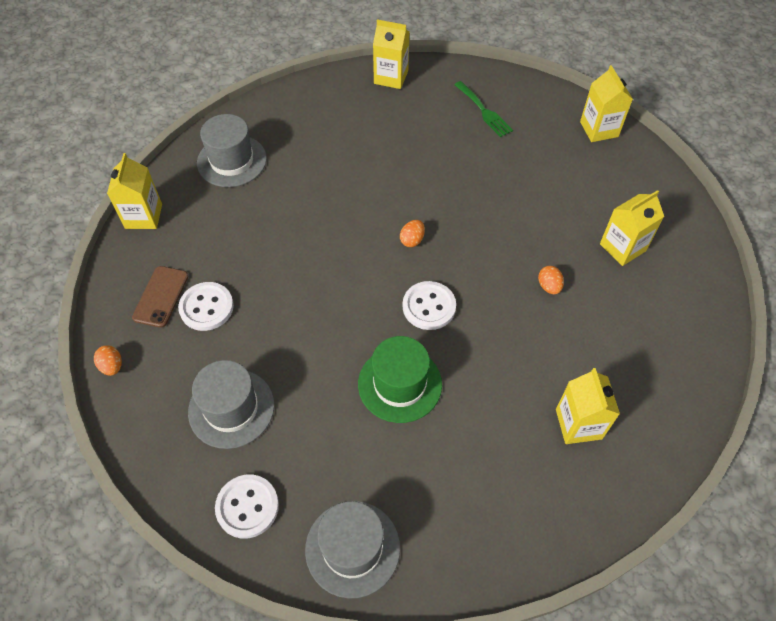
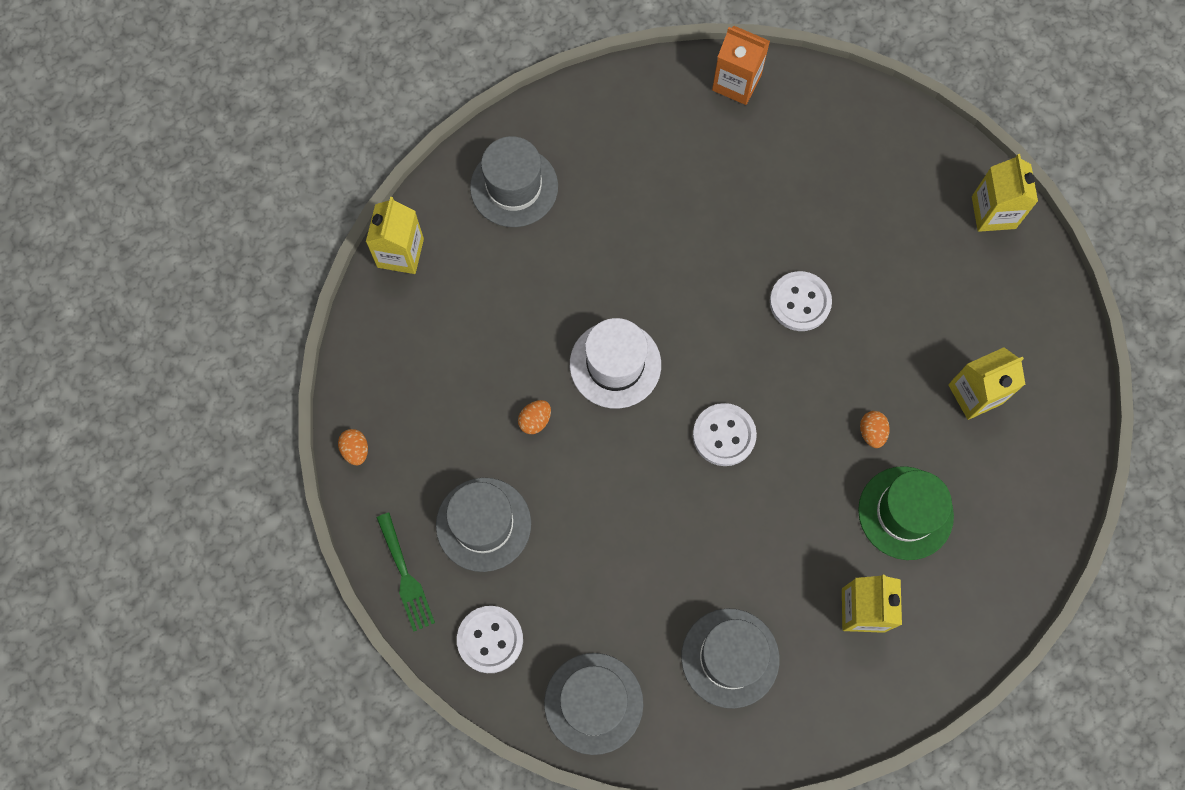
camera: 10 degrees right, 15 degrees up
(161, 296) = (415, 369): brown phone -> none
(206, 307) = (466, 392): white button -> white button (800, 302)
(329, 269) = (615, 364): none -> white hat
(391, 77) = (736, 83): yellow carton -> orange carton
(400, 384) = (673, 527): green hat -> green hat (905, 513)
(412, 240) = (720, 341): orange egg -> orange egg (535, 420)
(471, 485) = (730, 658): none -> grey hat
(484, 111) = (849, 159): green fork -> green fork (405, 576)

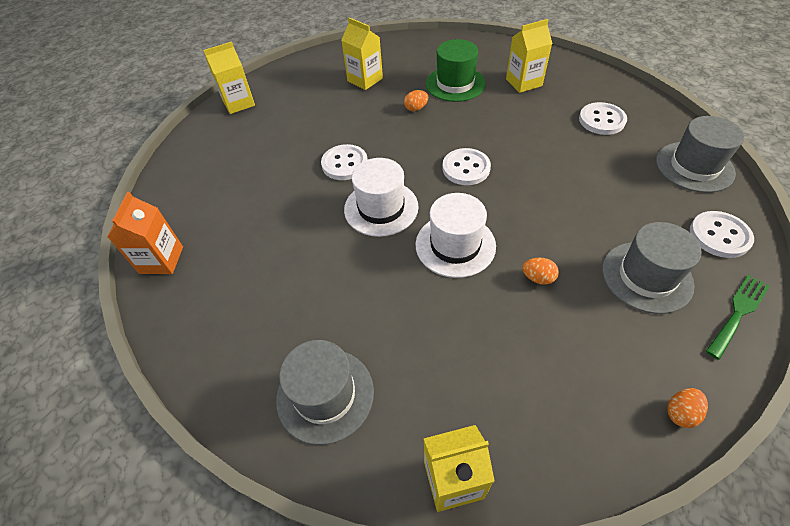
camera: 110 degrees left, 20 degrees down
(705, 314) = (381, 208): none -> white hat
(730, 658) = (601, 120): grey hat -> white button

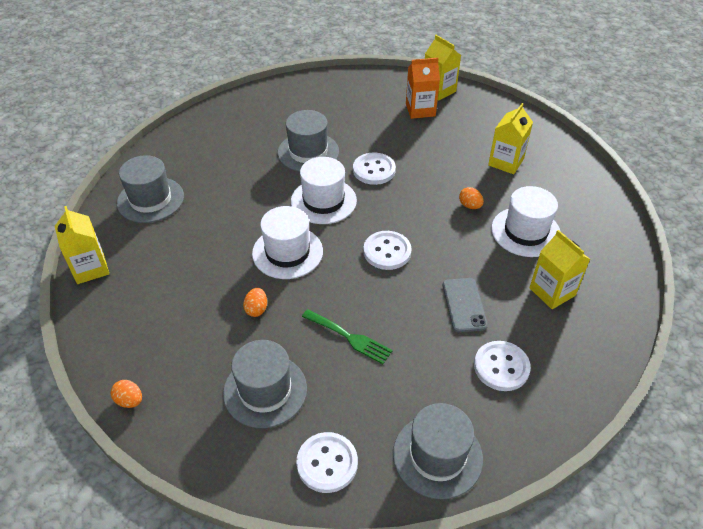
camera: 75 degrees right, 5 degrees down
(161, 260) = (254, 100): orange carton -> orange carton (420, 110)
(293, 214) = (308, 152): none -> grey hat
(455, 84) = (525, 232): green hat -> white hat
(536, 129) = (464, 305): none -> grey phone
(738, 312) = (228, 462): green fork -> green fork (349, 337)

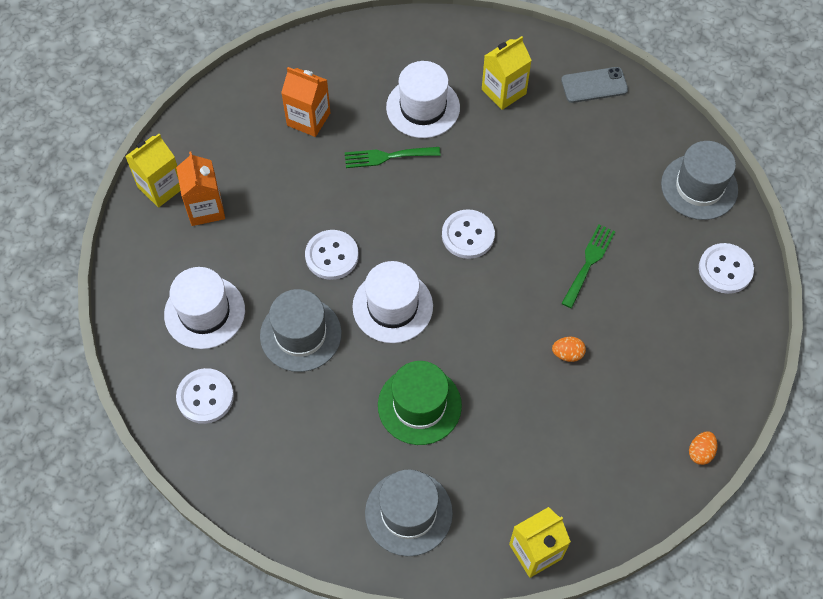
camera: 95 degrees left, 15 degrees up
(234, 211) = (419, 405): none -> green hat
(265, 390) = (664, 330): grey hat -> none
(287, 252) = (481, 335): white hat -> white hat (204, 312)
(464, 305) = (531, 165): grey phone -> grey phone (594, 85)
(470, 206) = (387, 157): orange egg -> green fork
(501, 367) = (600, 137): white button -> white button (205, 397)
(506, 162) = (308, 119): yellow carton -> orange carton

